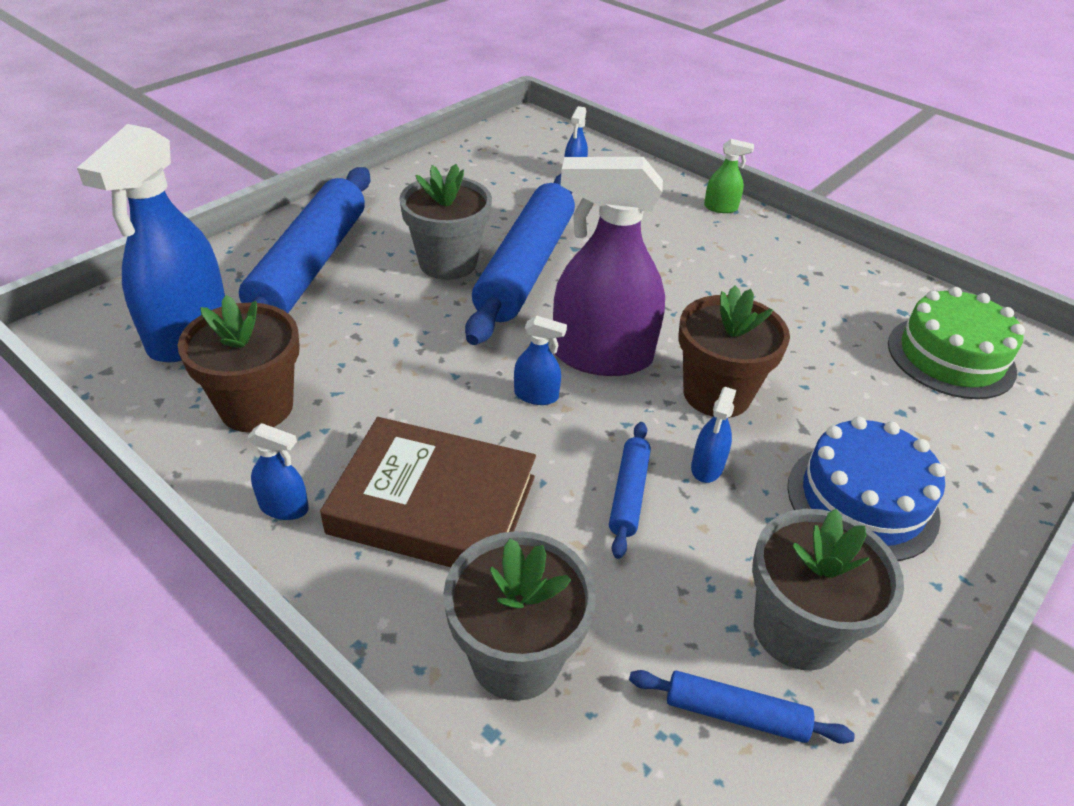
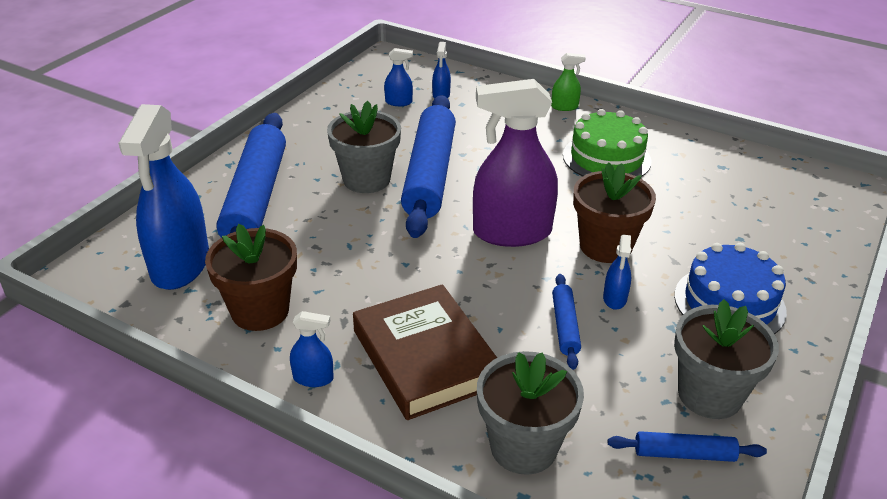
camera: 10 degrees left, 5 degrees down
(433, 505) = (425, 357): brown book -> brown book turned 60 degrees clockwise
(536, 395) = (473, 268): blue spray bottle -> blue spray bottle (398, 102)
(950, 357) = (764, 194): green cake -> green cake (606, 158)

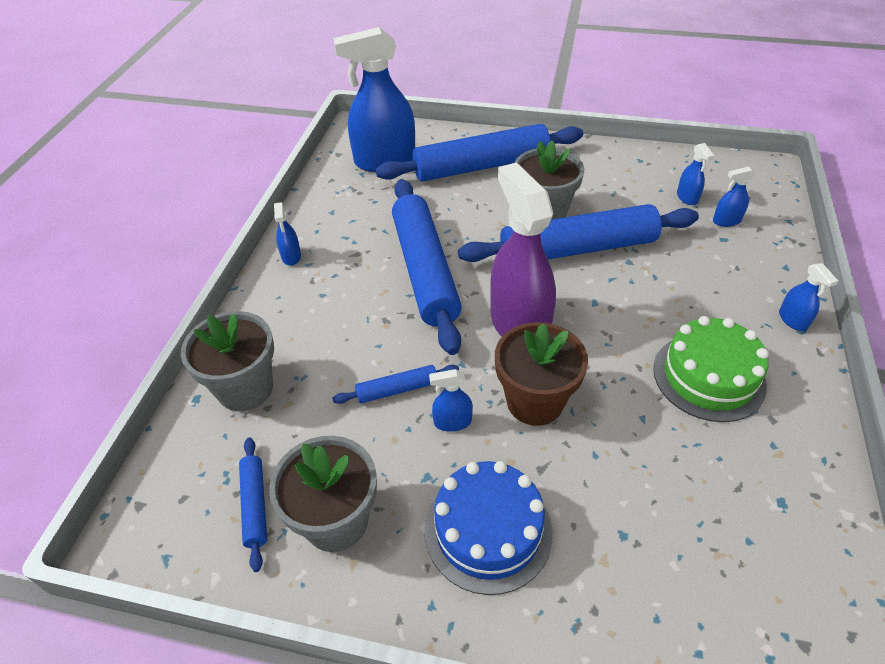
camera: 75 degrees right, 10 degrees up
(260, 311) = (351, 211): brown flower pot -> none
(404, 274) = (425, 270): none -> blue rolling pin
(425, 357) = (329, 308): brown book -> none
(564, 107) = (793, 320): green spray bottle -> blue spray bottle

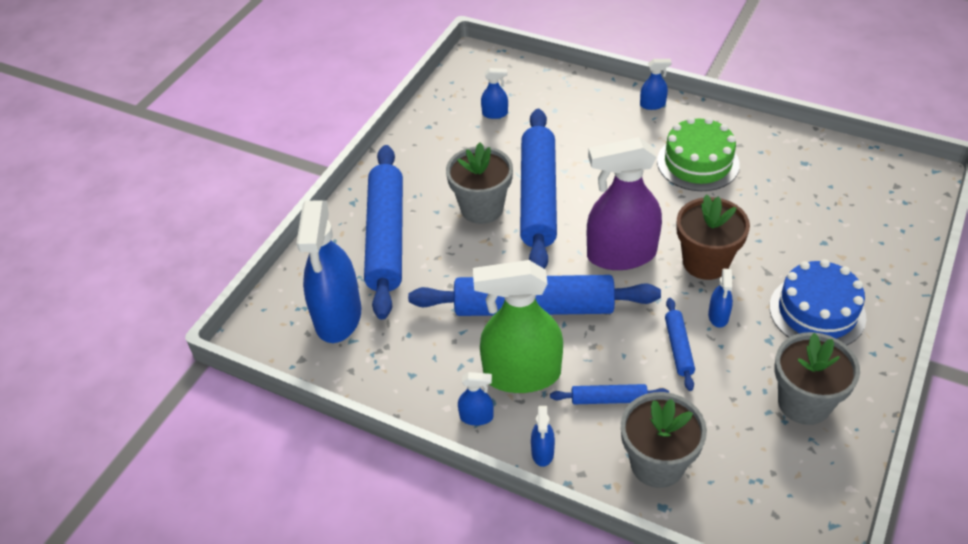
camera: 75 degrees left, 0 degrees up
(255, 505) = (786, 458): blue rolling pin -> blue rolling pin (608, 399)
(342, 276) = (522, 374): none -> green spray bottle
(726, 221) = (533, 101): blue spray bottle -> blue spray bottle (542, 452)

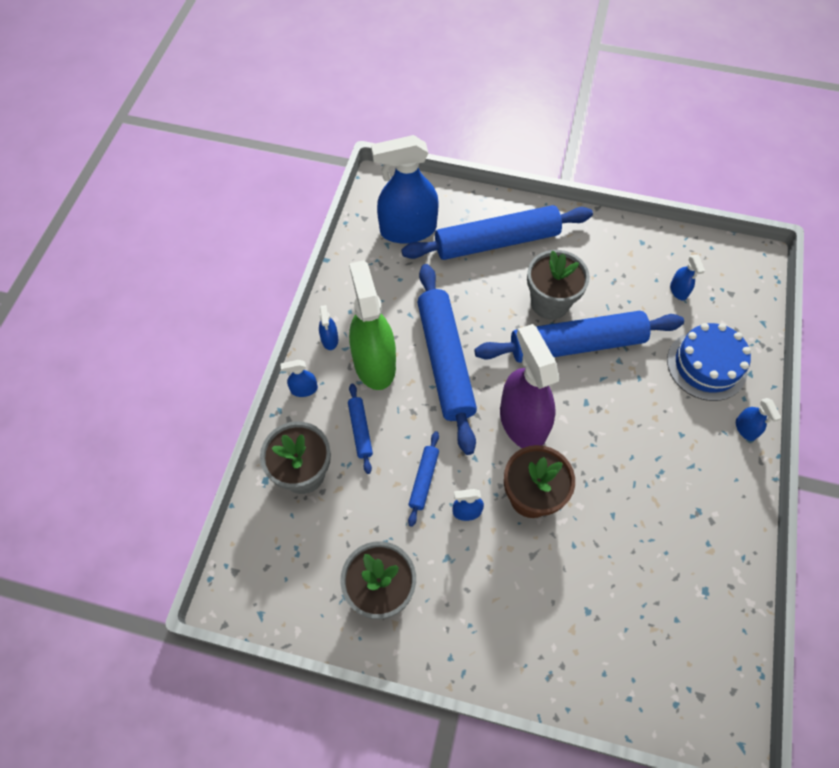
camera: 75 degrees right, 15 degrees up
(678, 348) = (423, 480): blue rolling pin -> blue rolling pin turned 60 degrees counterclockwise
(698, 163) = (669, 480): green cake -> none
(817, 312) = (491, 603): blue cake -> blue cake (706, 365)

